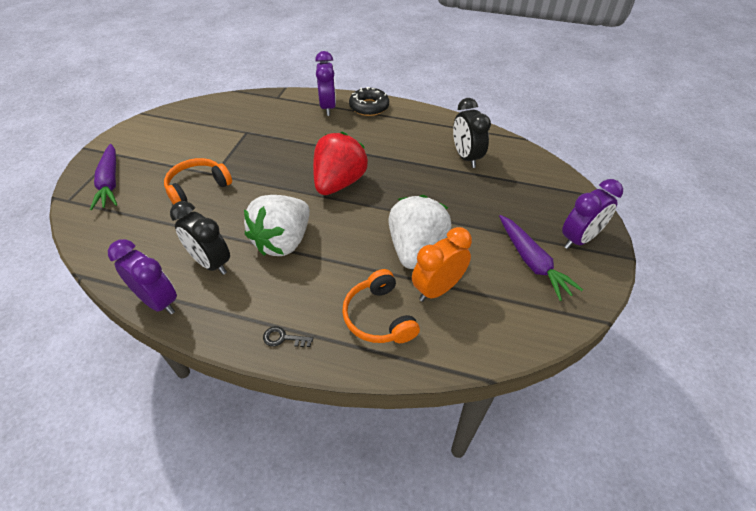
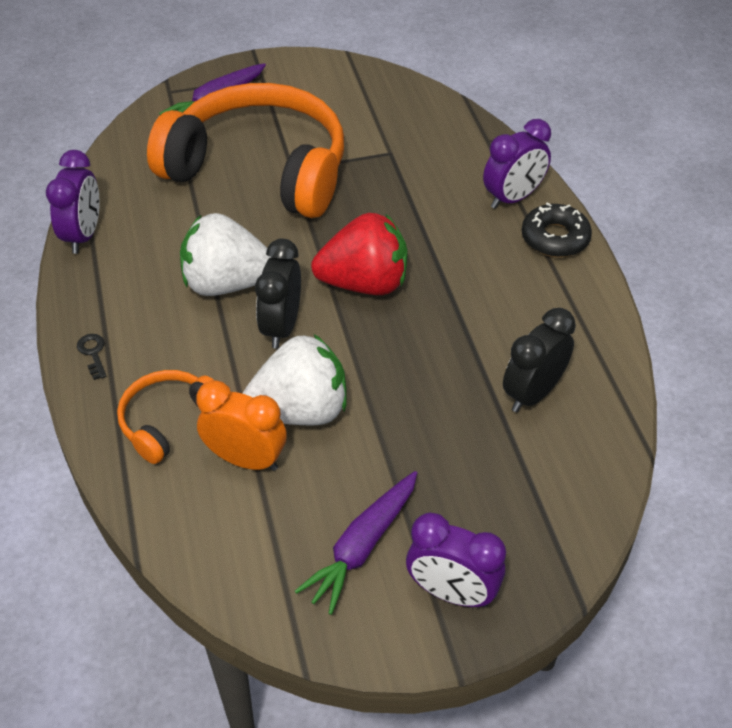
camera: 60 degrees right, 0 degrees up
(197, 187) = (260, 169): orange headphones -> orange headphones, size x2.20
(211, 263) = (156, 244): black clock -> black clock (281, 327)

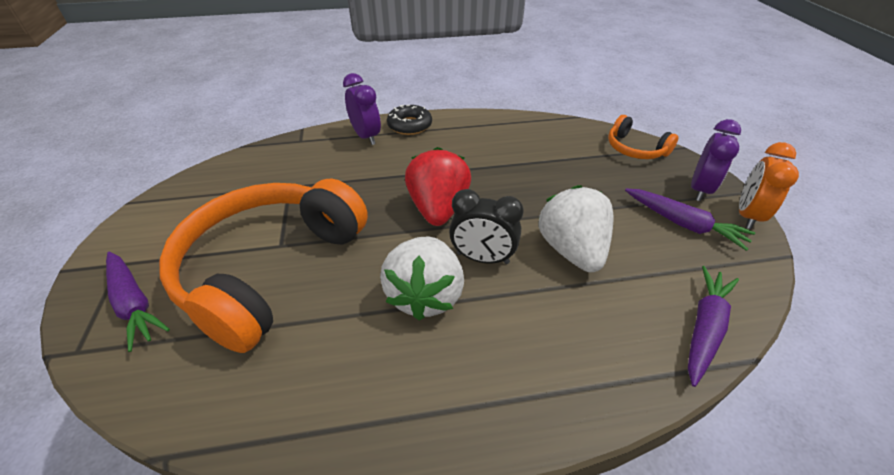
camera: 85 degrees left, 5 degrees down
(83, 235) = (315, 441): purple clock -> none
(93, 353) = (516, 415): black key -> none
(168, 420) = (597, 339): orange headphones -> orange headphones (635, 149)
(180, 522) = (704, 328): none -> purple carrot
(246, 459) = (627, 283): orange clock -> orange clock (747, 215)
(532, 393) = (542, 147): black clock -> none

